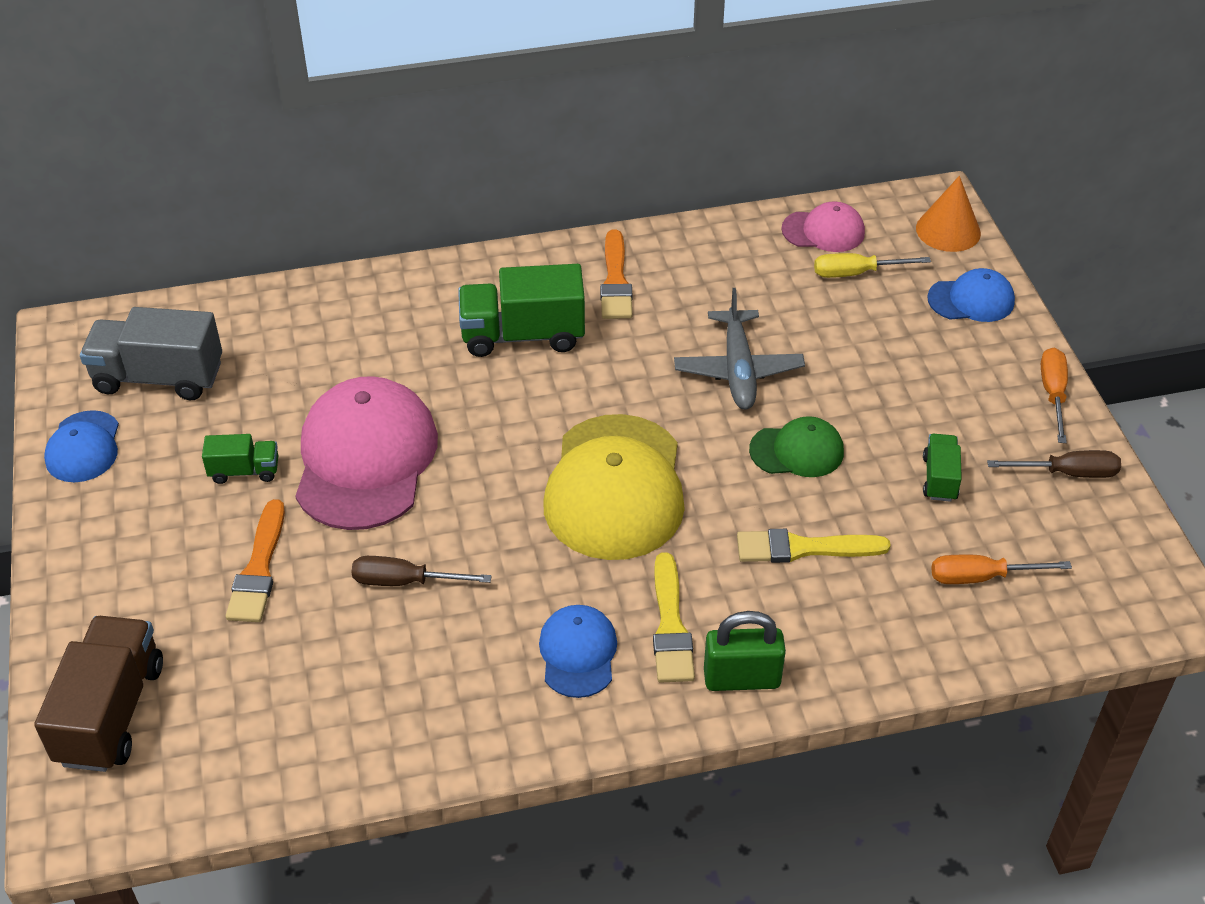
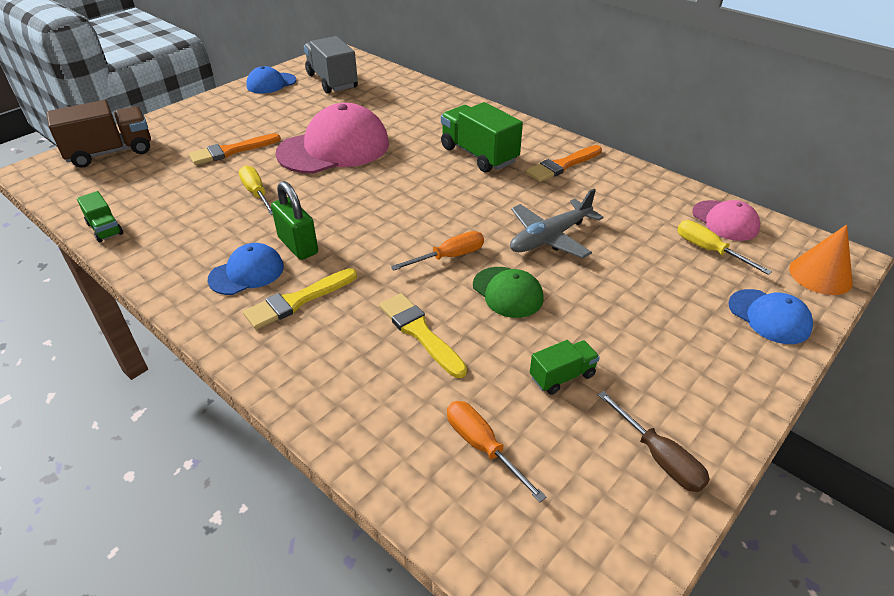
camera: 55 degrees right, 5 degrees down
(244, 471) = (293, 122): green truck -> green truck (105, 229)
(405, 581) = (256, 193): brown screwdriver -> yellow screwdriver
(615, 487) = (395, 232): yellow cap -> none
(741, 678) = (274, 352): green padlock -> green padlock (298, 245)
(1053, 394) = (737, 408): orange screwdriver -> orange screwdriver (449, 257)

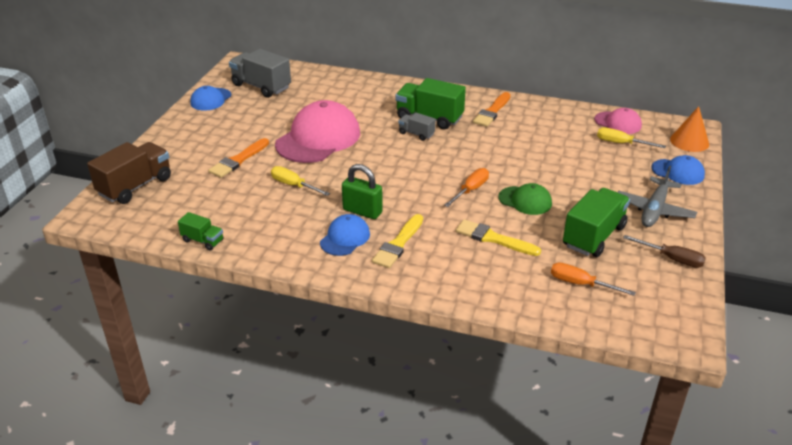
camera: 25 degrees left, 5 degrees down
(446, 169) = (416, 134): none -> grey truck
(549, 238) = (523, 161): grey plane -> grey plane (654, 210)
(562, 376) = (593, 236): green truck -> green truck, size x1.90

